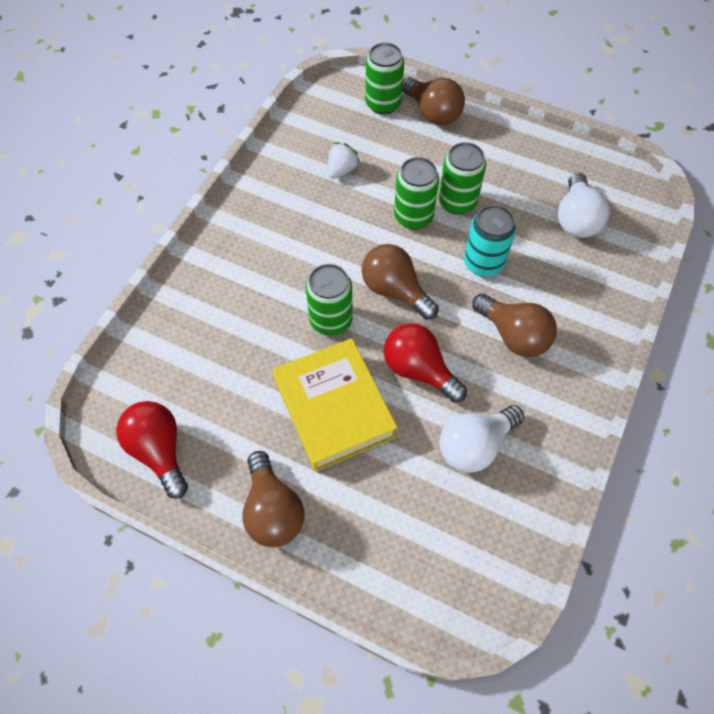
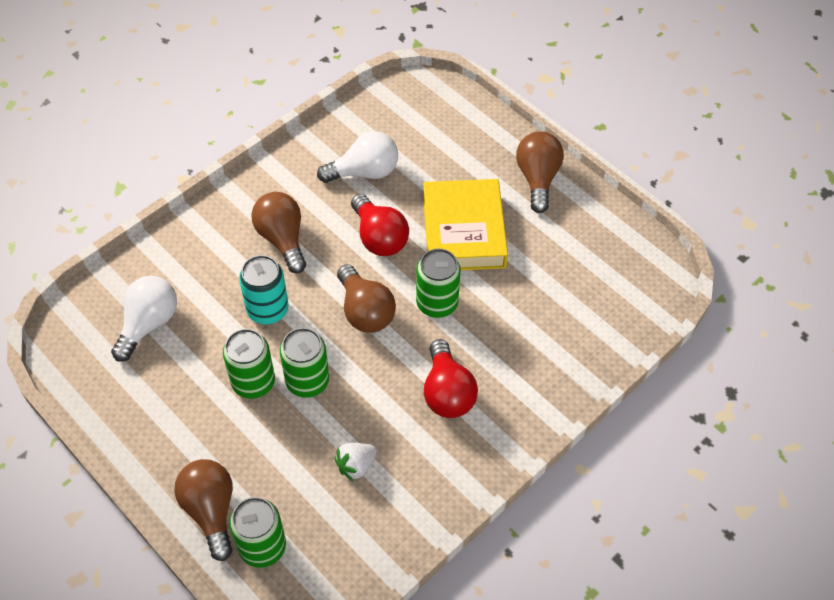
camera: 160 degrees left, 5 degrees down
(159, 451) = (618, 244): red light bulb -> red light bulb (447, 392)

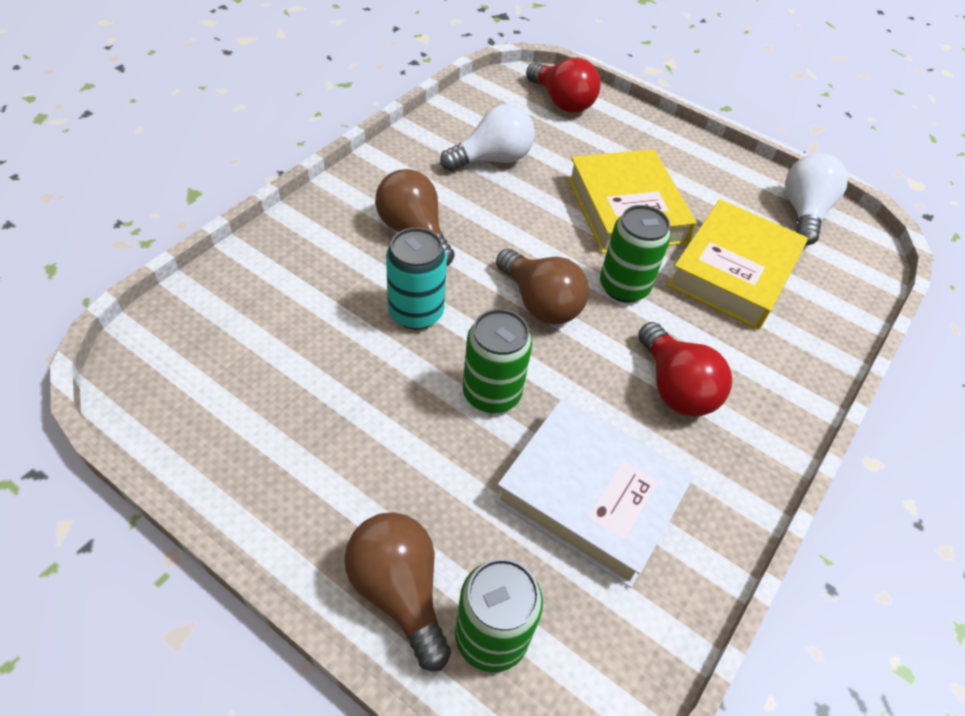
camera: 15 degrees left, 5 degrees down
(149, 324) = (258, 343): white light bulb -> white light bulb (803, 212)
(253, 382) = (419, 402): green can -> none
(356, 465) = (590, 496): white strawberry -> white book
(379, 237) = (531, 223): red light bulb -> red light bulb (562, 102)
(534, 298) = (733, 272): none -> yellow book
(537, 178) = (685, 154): brown light bulb -> none

